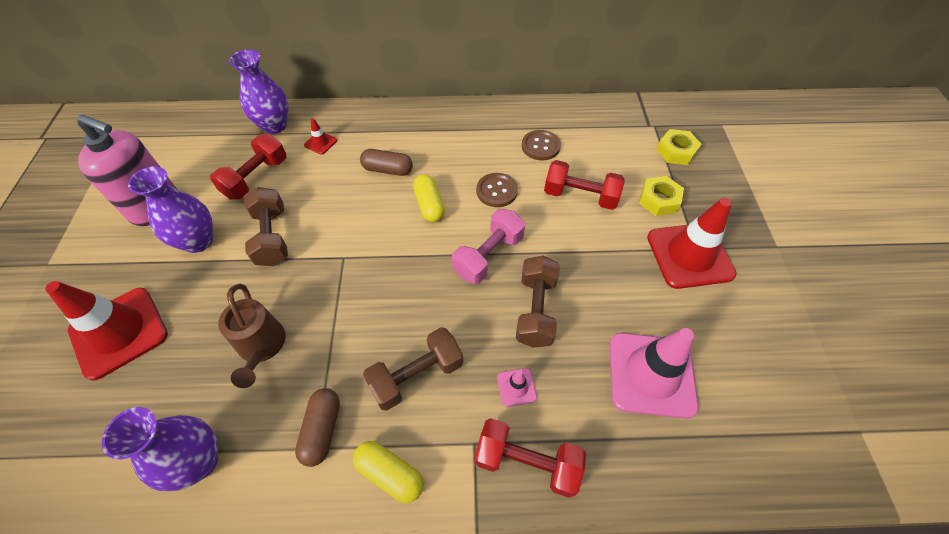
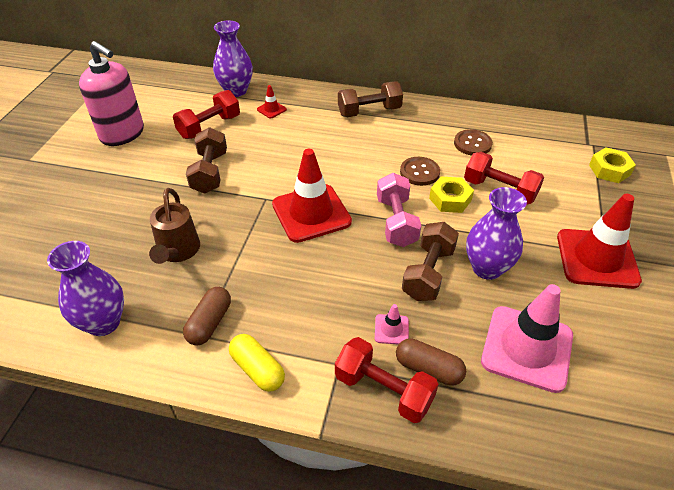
camera: 15 degrees right, 10 degrees down
(119, 332) = (68, 217): red traffic cone -> red traffic cone (311, 213)
(198, 241) = (149, 165): purple vase -> purple vase (487, 268)
(387, 170) = (324, 139): brown capsule -> brown capsule (428, 369)
(416, 376) = (303, 301): brown dumbbell -> brown dumbbell (369, 111)
(429, 205) = (353, 173): yellow capsule -> none
(488, 256) = (396, 222): pink dumbbell -> pink dumbbell turned 60 degrees counterclockwise
(659, 200) = (578, 207): yellow nut -> yellow nut (450, 199)

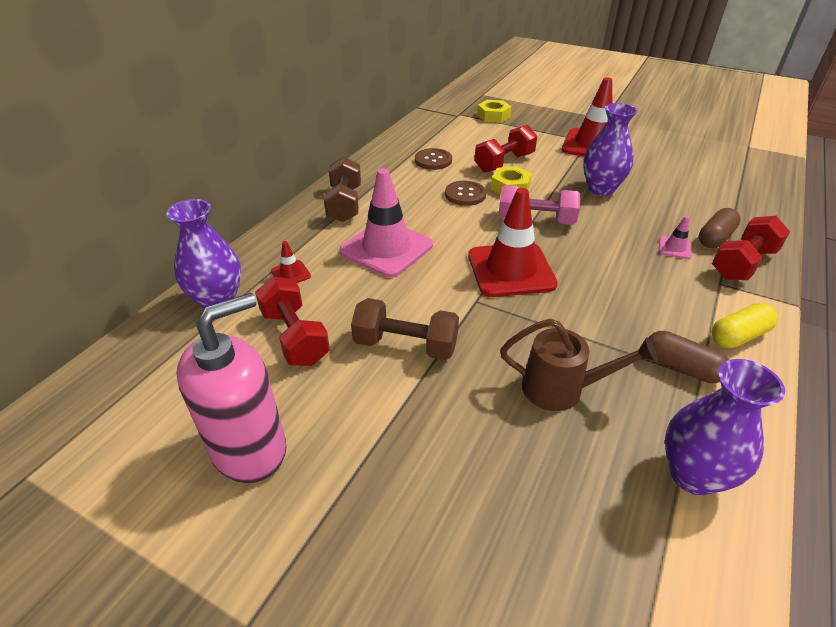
camera: 75 degrees left, 5 degrees down
(428, 273) = (606, 217): brown dumbbell -> none
(527, 348) = (685, 192): pink traffic cone -> pink traffic cone (386, 248)

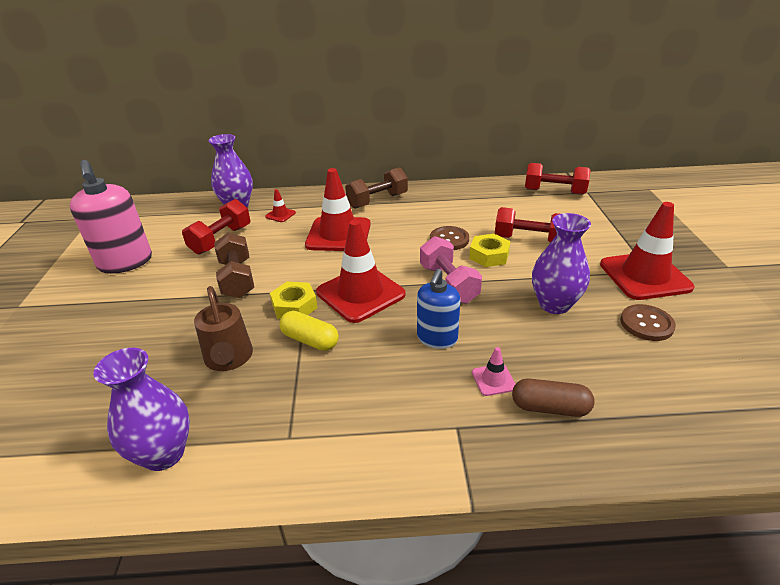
camera: 60 degrees right, 5 degrees down
(249, 449) = (125, 262): pink soap dispenser -> pink soap dispenser turned 45 degrees clockwise
(386, 248) = (338, 234): pink traffic cone -> red traffic cone
(433, 160) = (485, 209): brown button -> brown button (646, 324)
(493, 116) = (612, 207): yellow nut -> yellow nut (294, 306)
(609, 254) = (437, 338): none -> blue soap dispenser
(681, 367) = (294, 422): brown capsule -> none
(738, 336) = (370, 456): yellow capsule -> yellow capsule (310, 340)
(742, 264) = (516, 440): red dumbbell -> red dumbbell (554, 192)

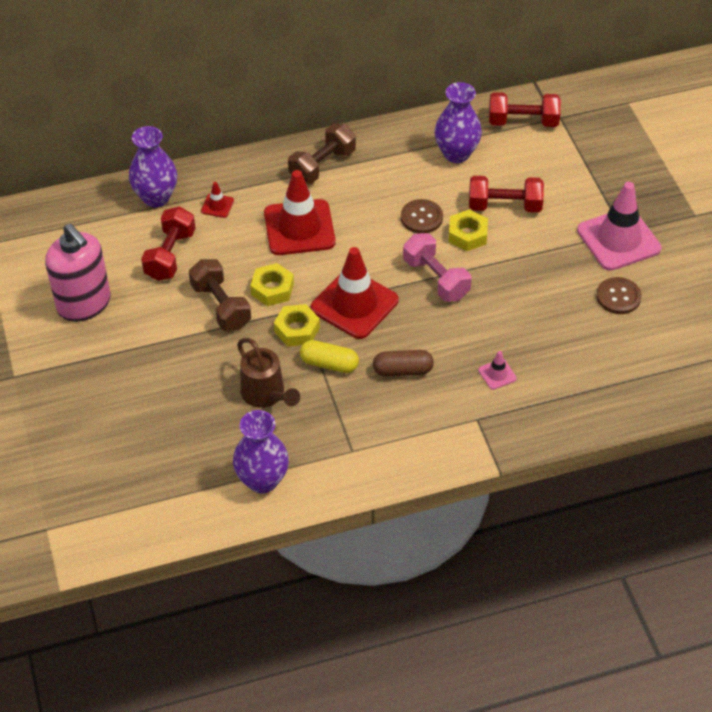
camera: 15 degrees left, 15 degrees up
(291, 272) = (272, 289): none -> yellow nut
(437, 338) = (441, 343): blue soap dispenser -> none
(550, 408) = (544, 390): brown capsule -> brown capsule (402, 370)
(554, 304) = (538, 288): purple vase -> purple vase (456, 153)
(644, 276) = (618, 239): red traffic cone -> pink traffic cone

